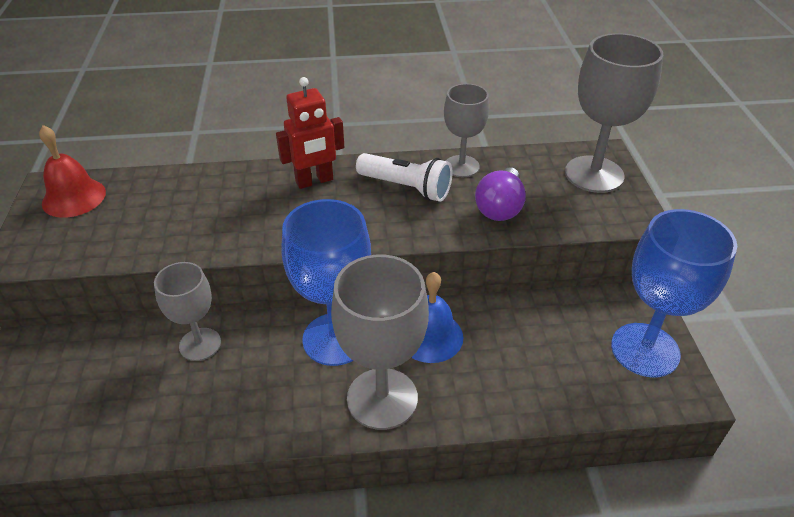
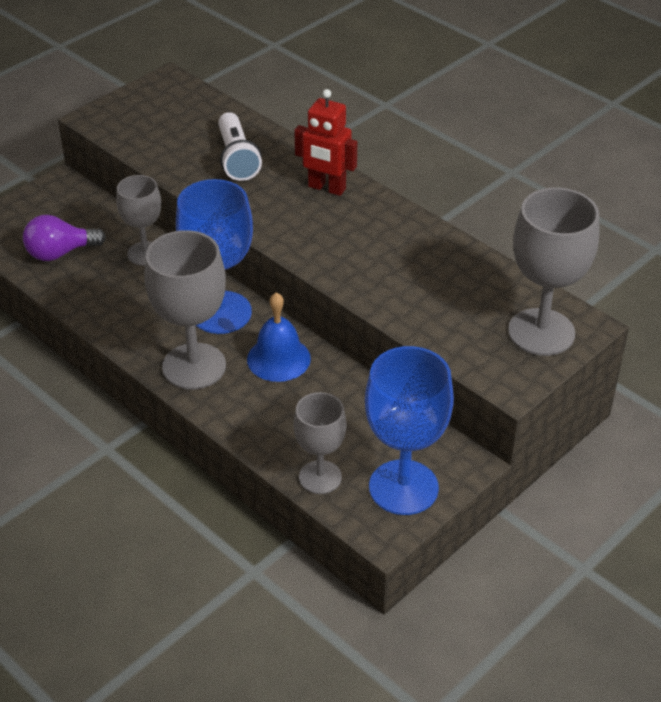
camera: 50 degrees right, 0 degrees up
(74, 197) = (171, 97): red bell -> none
(406, 188) = (379, 237): white flashlight -> white flashlight (237, 158)
(461, 166) = (448, 251): grey goblet -> grey goblet (320, 477)
(500, 208) = (419, 299): purple light bulb -> purple light bulb (60, 253)

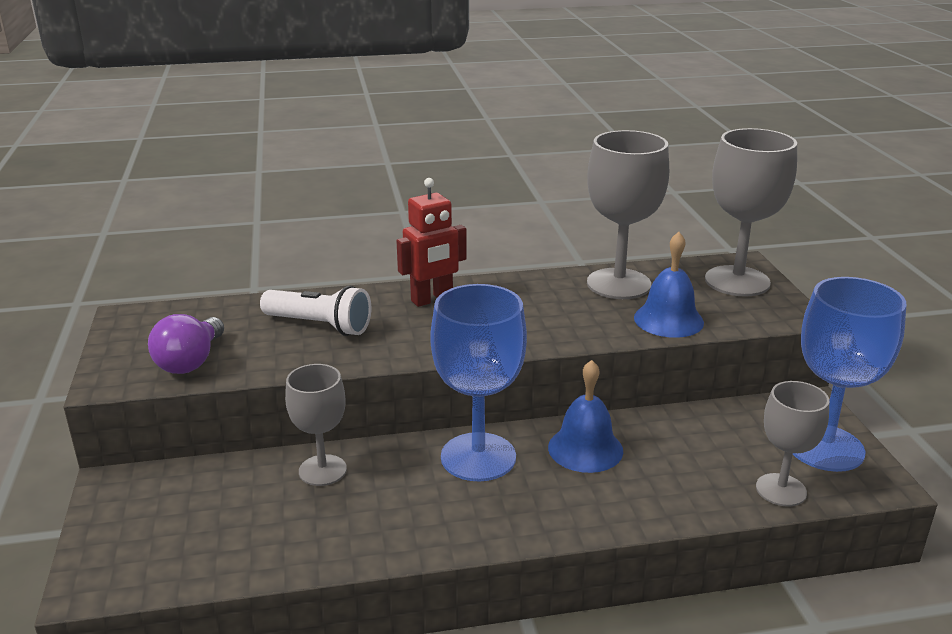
camera: 55 degrees left, 15 degrees down
(60, 253) = (236, 533): purple light bulb -> purple light bulb (190, 362)
(194, 366) = (545, 507): grey goblet -> grey goblet (618, 284)
(423, 316) = (668, 320): none -> blue bell

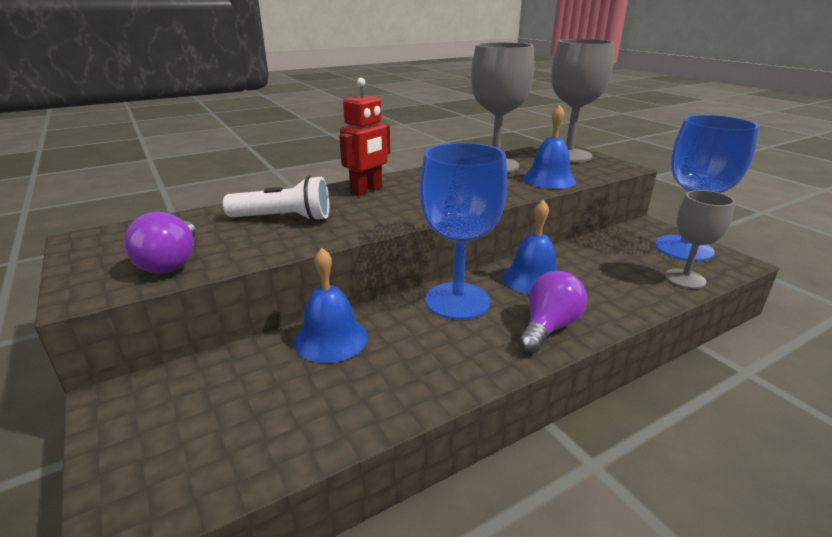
camera: 20 degrees left, 0 degrees up
(322, 470) = (331, 339): grey goblet -> blue bell
(555, 511) = (549, 327): none -> purple light bulb

